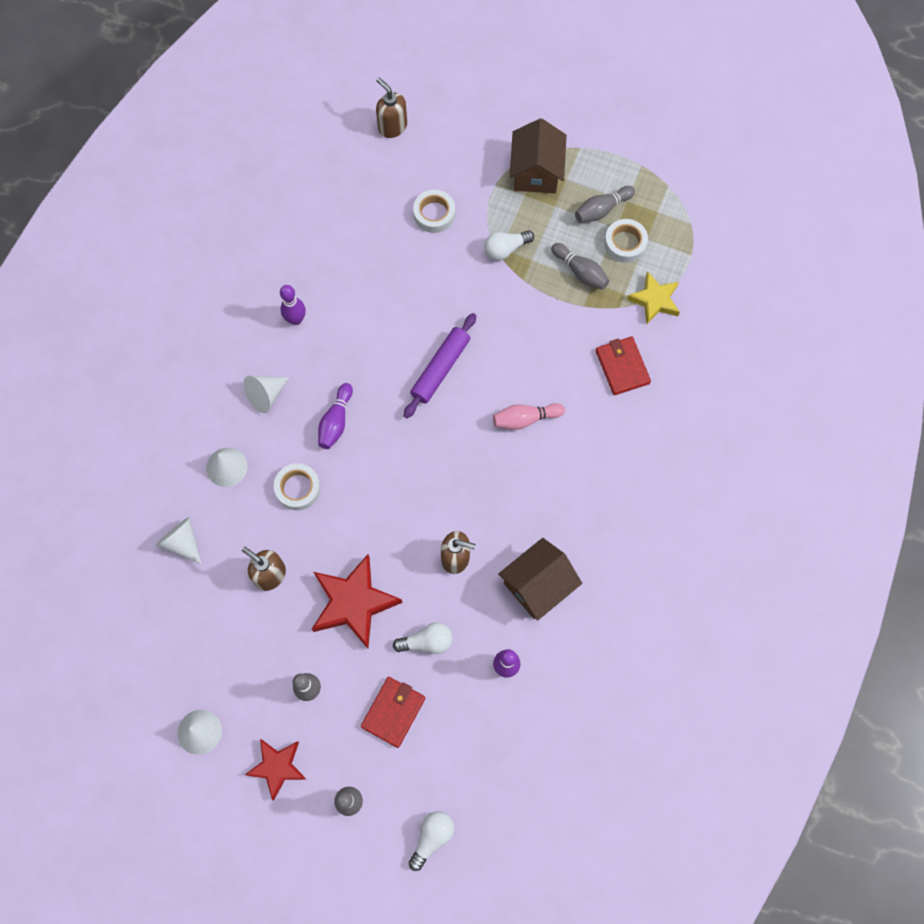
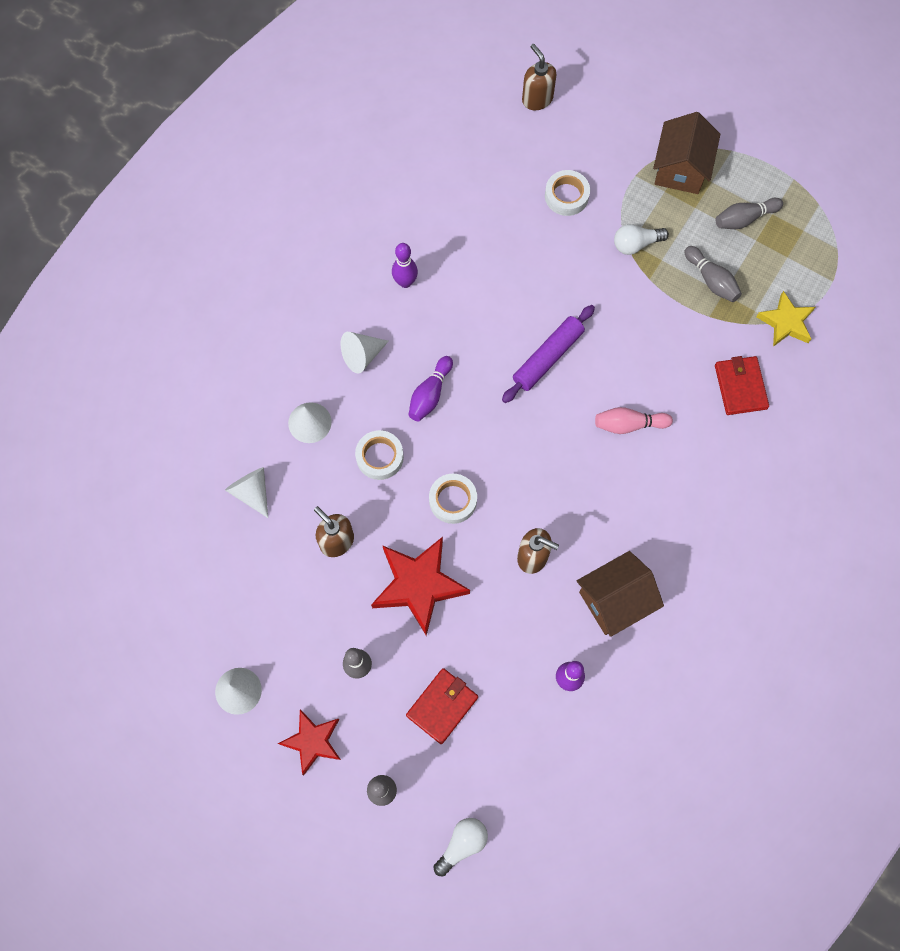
camera: 10 degrees right, 0 degrees up
(427, 641) = (489, 639): white light bulb -> none
(625, 243) = (763, 258): white tape -> white tape (453, 500)

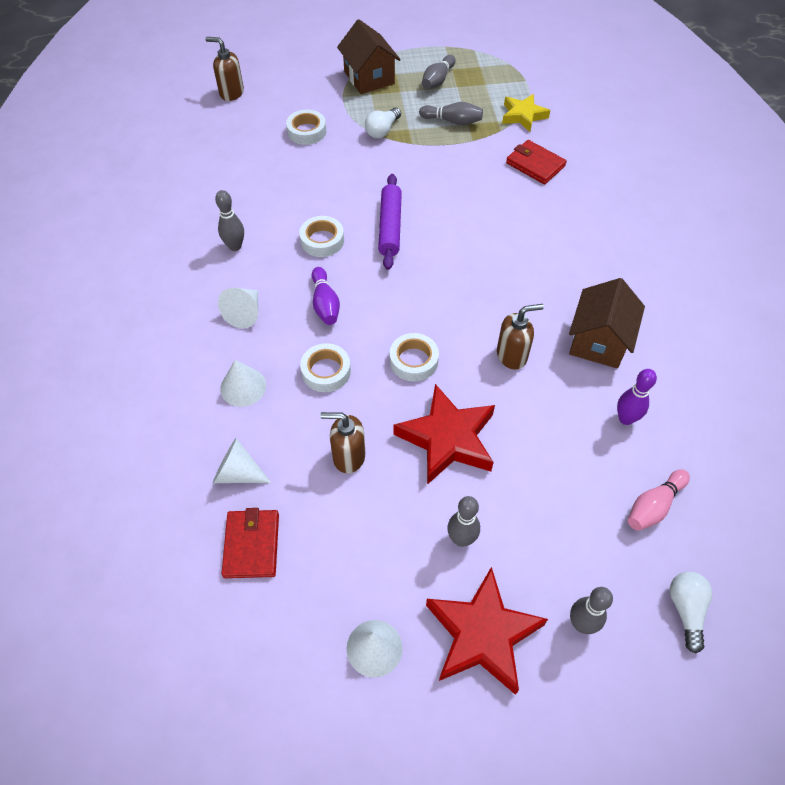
camera: 40 degrees left, 15 degrees down
(312, 741) = (482, 634): red star -> red star, size x1.59
(405, 282) = (235, 246): purple bowling pin -> grey bowling pin
(442, 706) = (557, 514): red wallet -> red wallet (251, 545)
(479, 329) = (322, 240): none -> white tape
(629, 424) = (488, 230): pink bowling pin -> pink bowling pin (654, 506)

